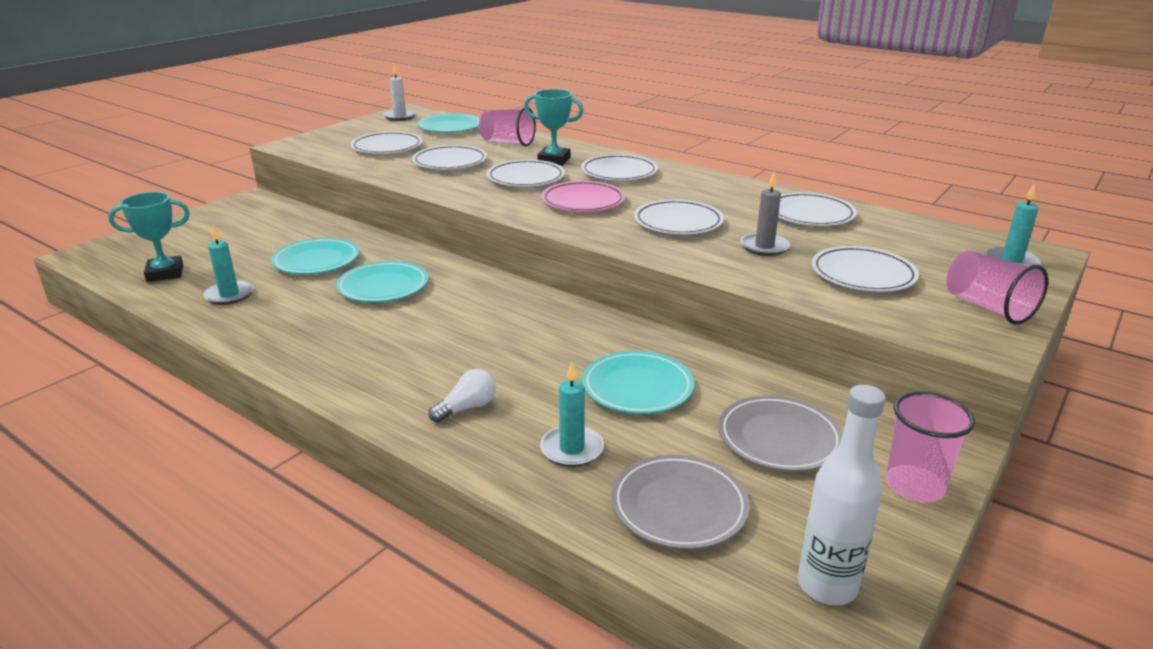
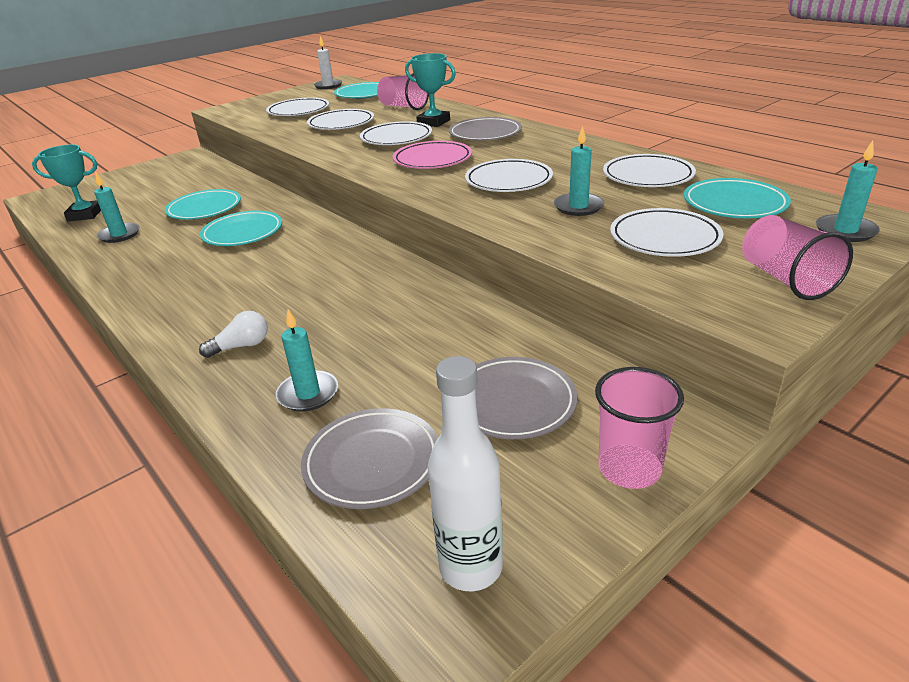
camera: 15 degrees right, 5 degrees up
(619, 172) = (485, 134): white plate -> grey plate
(637, 387) = (405, 339): turquoise plate -> turquoise plate (734, 204)
(764, 247) = (578, 207): grey candle -> turquoise candle

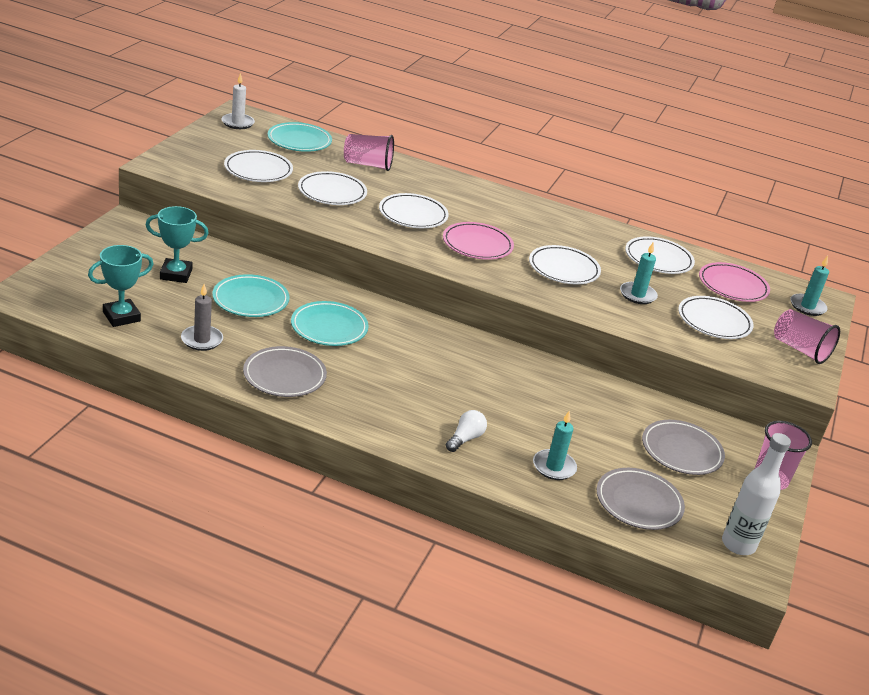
camera: 35 degrees left, 0 degrees up
(119, 235) = (202, 340): turquoise candle -> grey candle
(433, 122) = (424, 190): turquoise trophy -> turquoise trophy (176, 274)
(485, 134) = (488, 208): grey plate -> grey plate (284, 376)
(734, 204) = (732, 286): turquoise plate -> pink plate

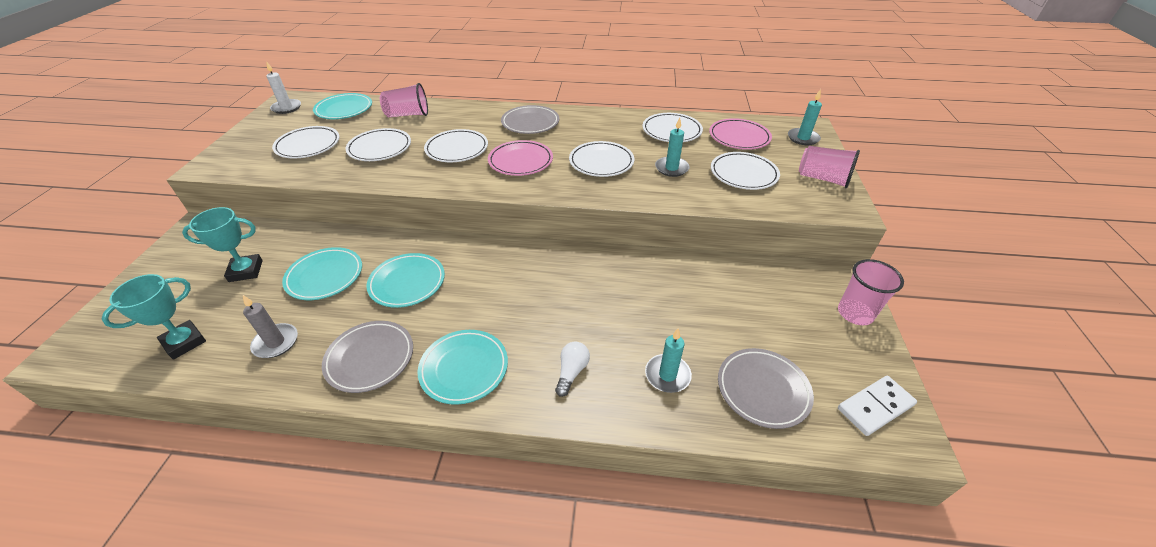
camera: 10 degrees left, 10 degrees up
(367, 407) = (464, 368): none -> turquoise plate
(681, 451) = (768, 310): grey plate -> grey plate (530, 123)
(738, 545) = (875, 407): white bottle -> white domino

